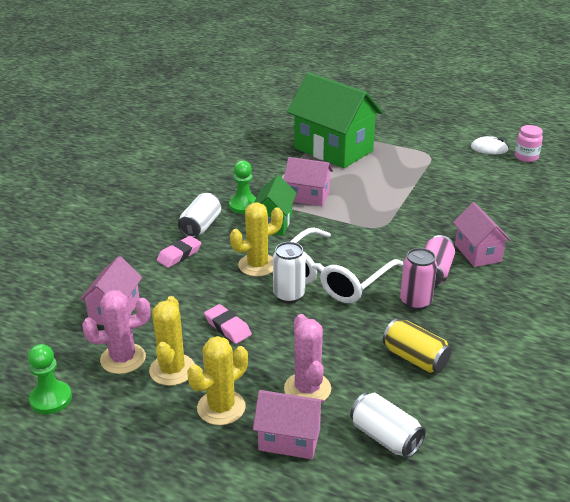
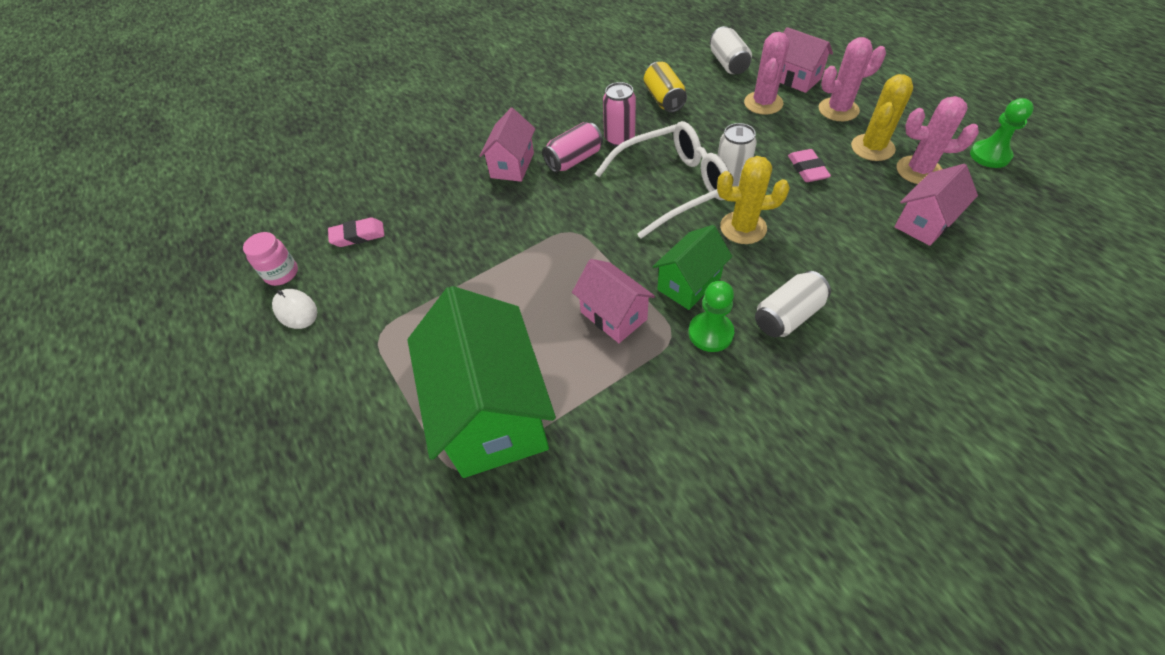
camera: 145 degrees left, 20 degrees up
(179, 255) = (831, 276): pink eraser -> pink eraser (358, 235)
(221, 407) = (838, 110): yellow cactus -> pink cactus

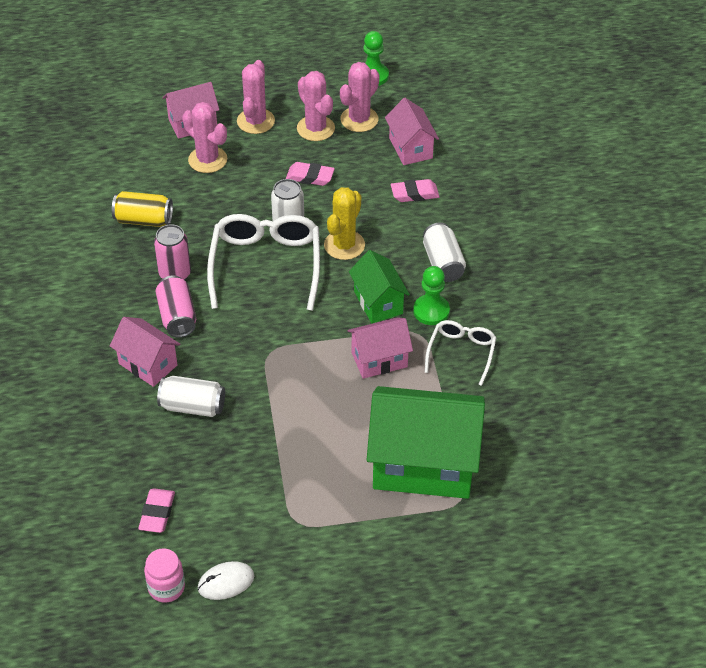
camera: 70 degrees left, 5 degrees down
(670, 385) = (461, 353): none -> white glasses
(728, 63) = (130, 153): white can -> white can (192, 406)
(863, 252) = (414, 194): none -> pink eraser
(872, 148) = (315, 128): yellow cactus -> pink cactus

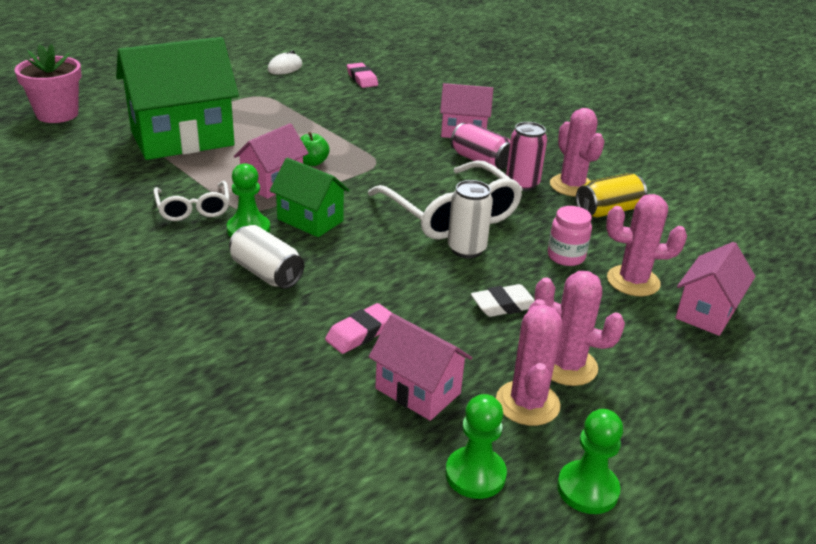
camera: 145 degrees right, 15 degrees down
(166, 587) = (320, 59): pink jar -> pink jar (566, 256)
(192, 406) = (400, 122): white can -> none
(255, 121) = (646, 344): pink cactus -> pink cactus (571, 186)
(310, 177) = (504, 305): pink eraser -> white eraser
(326, 375) = (312, 162): none -> green apple
(344, 245) = (392, 254): yellow cactus -> none
(418, 101) = (475, 474): none -> green pawn
(534, 571) = (57, 114): none -> pink flower pot

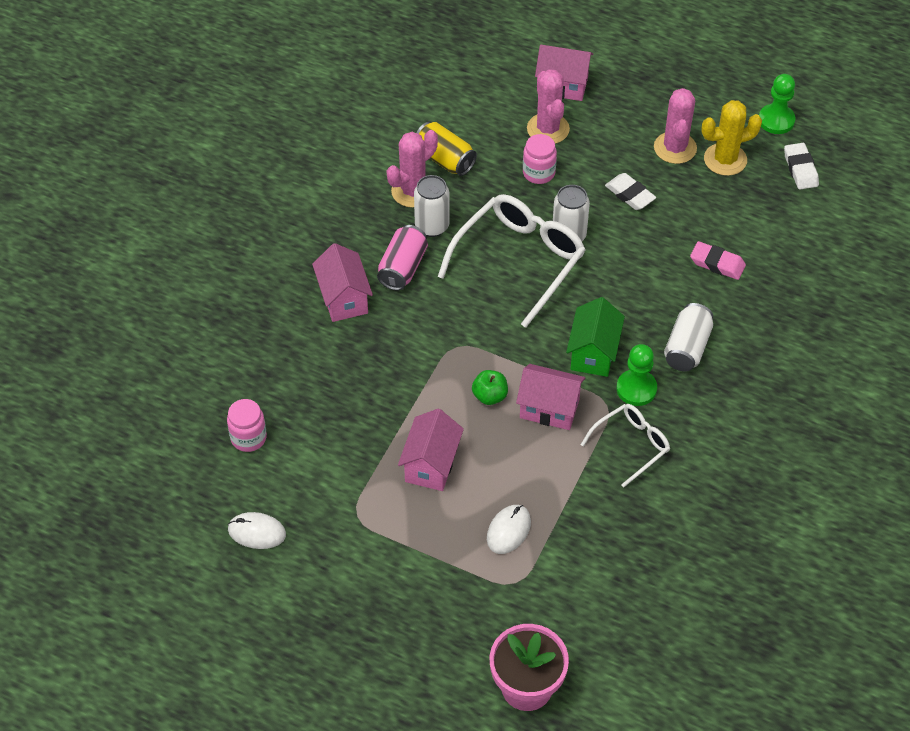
camera: 110 degrees left, 20 degrees up
(182, 139) = (508, 530): green house -> white mouse
(362, 79) = (248, 438): pink eraser -> pink jar
(418, 391) = (752, 215): pink house -> pink house (431, 465)
(475, 474) = (800, 169): green pawn -> white eraser
(522, 184) = (432, 226): pink can -> white can
(527, 403) = (725, 159): pink cactus -> yellow cactus

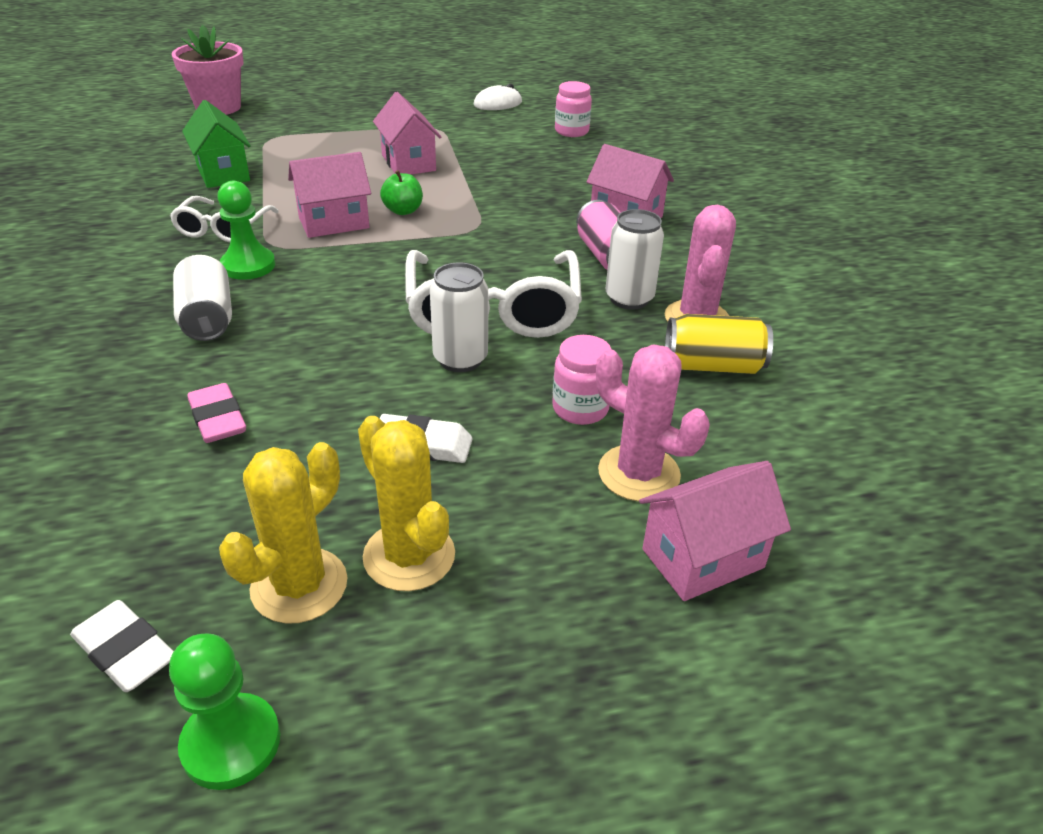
camera: 140 degrees right, 15 degrees down
(508, 530) = (302, 155): white mouse -> none
(593, 353) = (323, 273): green house -> green house (223, 173)
(675, 148) = (409, 556): pink cactus -> yellow cactus
(717, 263) = (218, 419): pink eraser -> pink eraser turned 75 degrees clockwise

